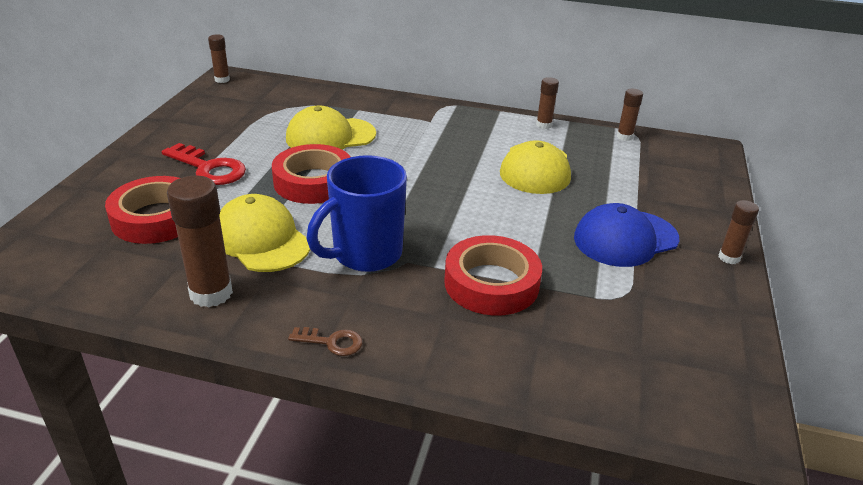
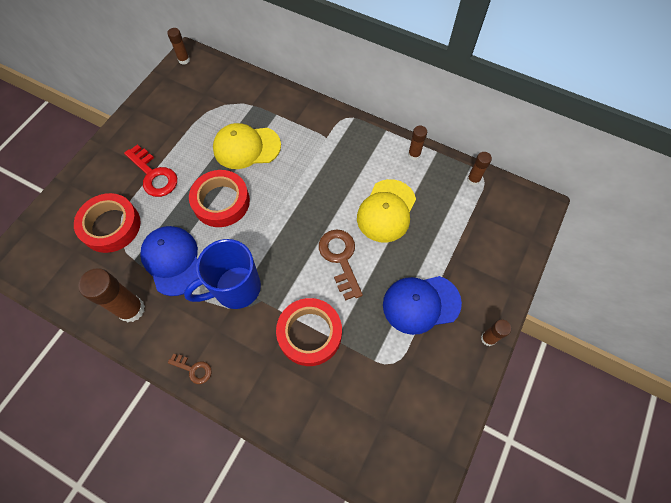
camera: 15 degrees right, 30 degrees up
(261, 239) = (173, 260): yellow cap -> blue cap
(498, 212) = (340, 258): none -> brown key

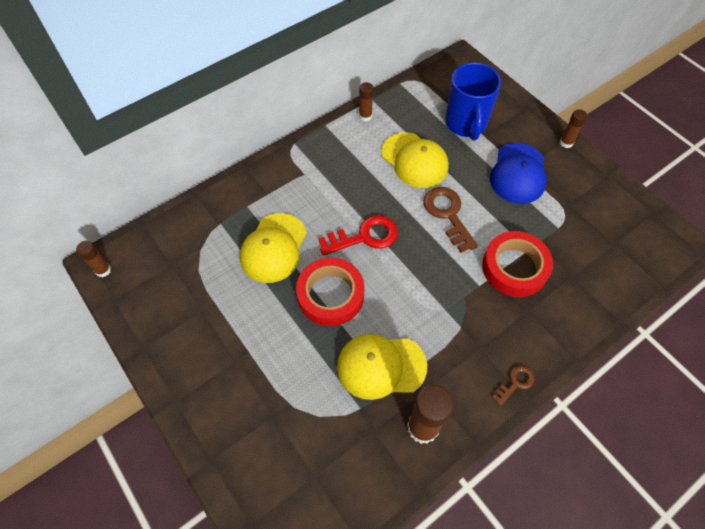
camera: 65 degrees left, 5 degrees down
(111, 226) = (302, 422): red tape -> none
(154, 175) = (256, 354): red key -> red key (364, 237)
(173, 260) = (381, 366): blue cap -> yellow cap
(235, 288) = (441, 315): blue mug -> blue mug (466, 124)
(340, 258) = (448, 214): brown key -> brown key turned 60 degrees clockwise
(473, 180) = (415, 88): brown glue stick -> none

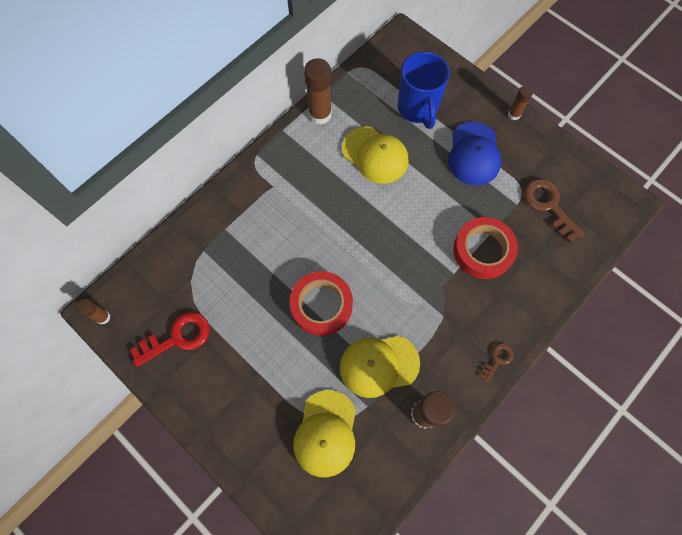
camera: 10 degrees left, 10 degrees up
(273, 248) = (259, 267): yellow cap -> yellow cap (326, 433)
(364, 237) = (342, 242): red key -> red key (177, 338)
(365, 116) = (320, 114): brown glue stick -> brown glue stick, size x1.81
(448, 214) = (415, 207): brown key -> brown key (549, 206)

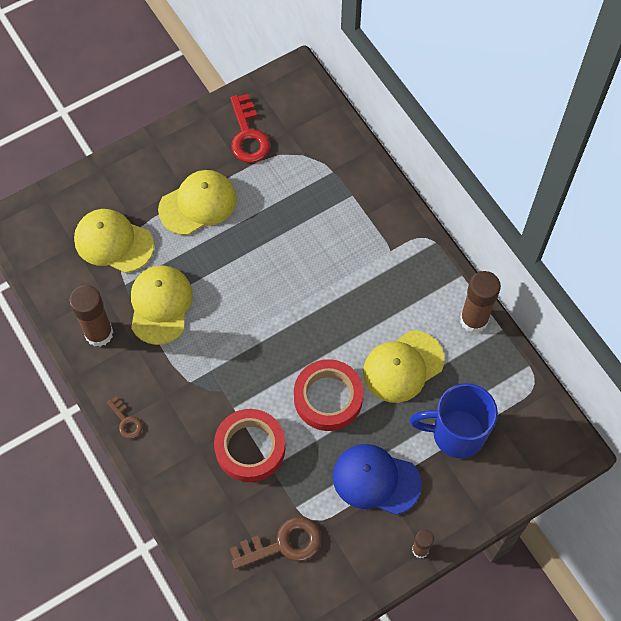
camera: 105 degrees right, 5 degrees down
(103, 317) = (288, 77): brown glue stick -> none
(264, 363) = (198, 204): none -> yellow cap
(321, 305) = (239, 267): red tape -> red tape (328, 398)

